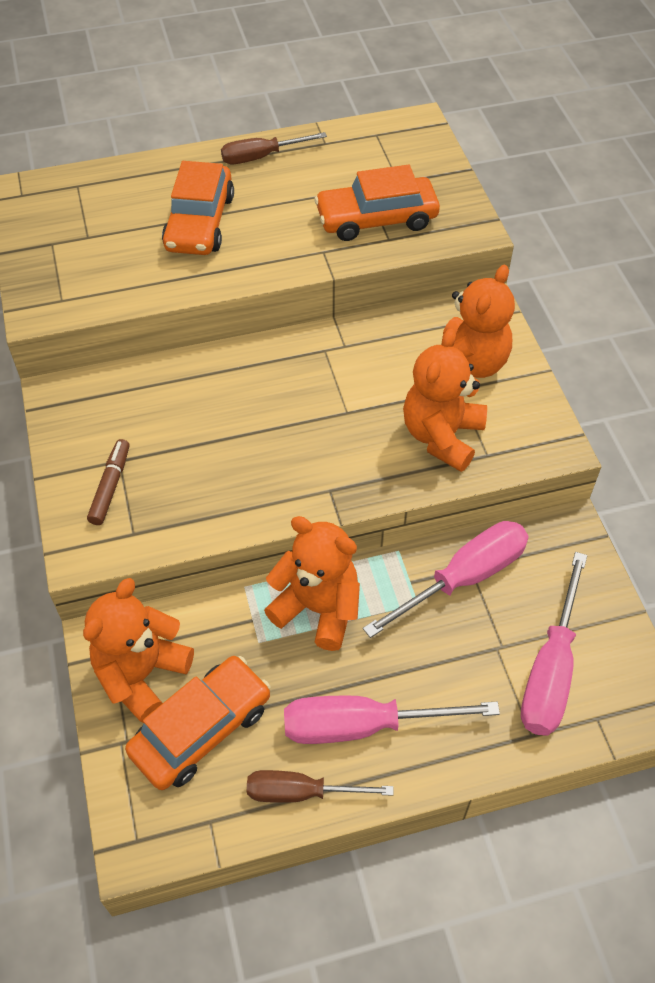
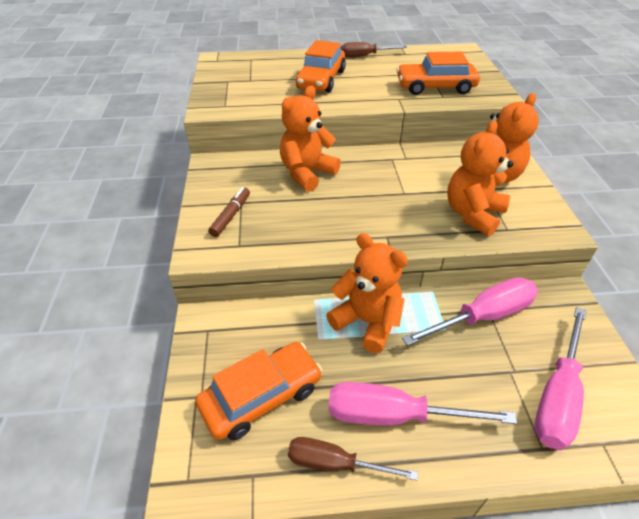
camera: 10 degrees right, 10 degrees down
(141, 674) = (225, 348): orange teddy bear -> orange teddy bear (307, 173)

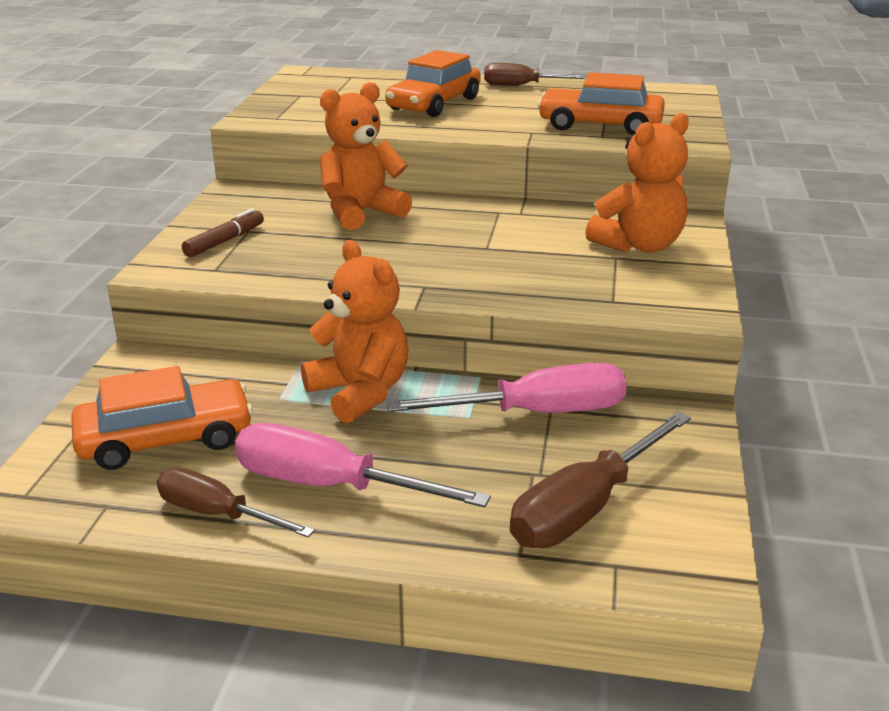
camera: 15 degrees right, 15 degrees down
(473, 214) = (572, 280): orange teddy bear -> none
(557, 396) = (585, 508): pink screwdriver -> brown screwdriver

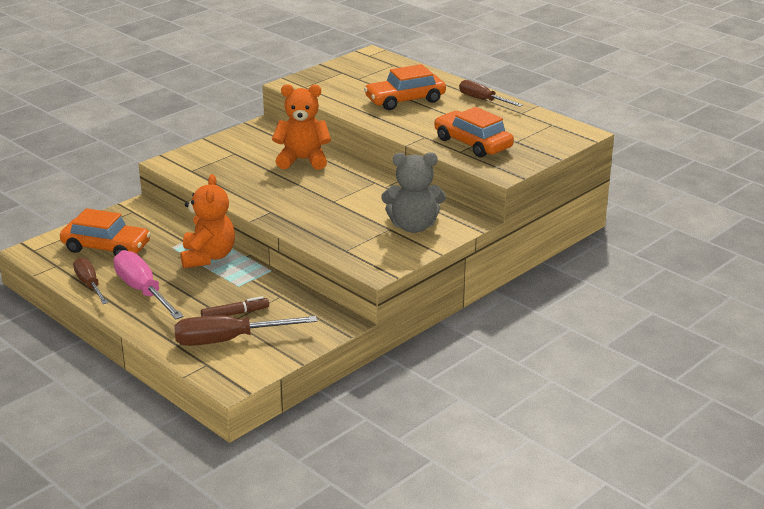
camera: 35 degrees right, 0 degrees up
(225, 241) = (215, 156): brown marker -> brown marker (235, 314)
(536, 413) = (270, 295): pink screwdriver -> none
(639, 245) = (413, 226): orange teddy bear -> grey teddy bear

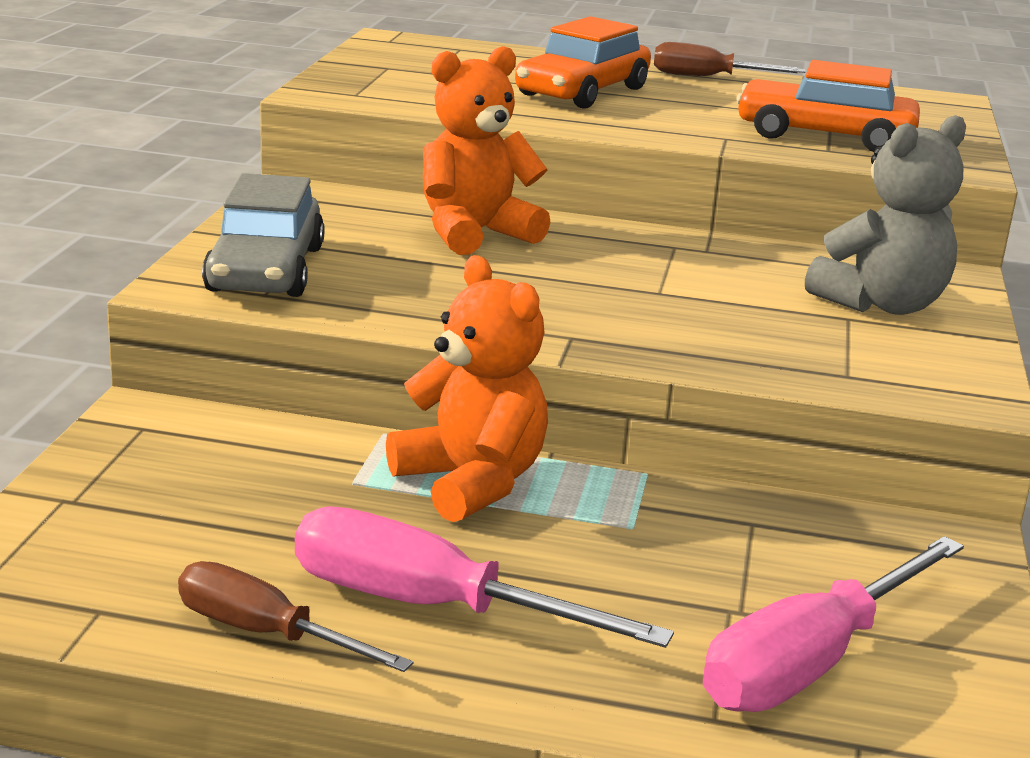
camera: 35 degrees left, 5 degrees down
(106, 247) = (186, 526): orange car -> none
(204, 160) = (266, 269): none -> grey car
(228, 340) = (810, 663): brown screwdriver -> pink screwdriver
(235, 314) = (725, 593): brown marker -> none

